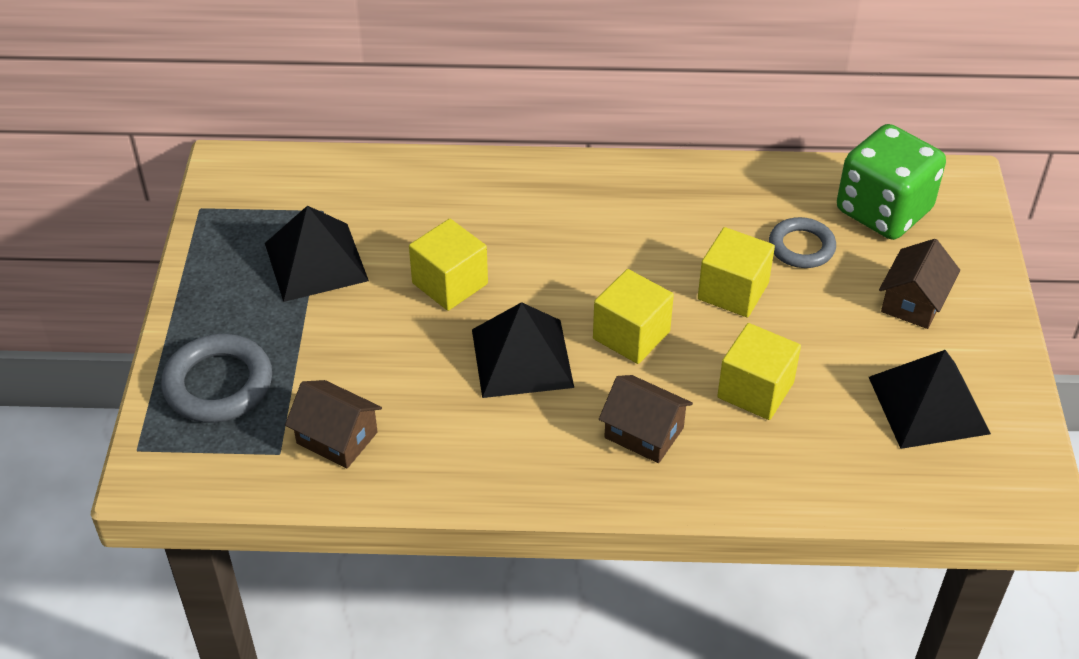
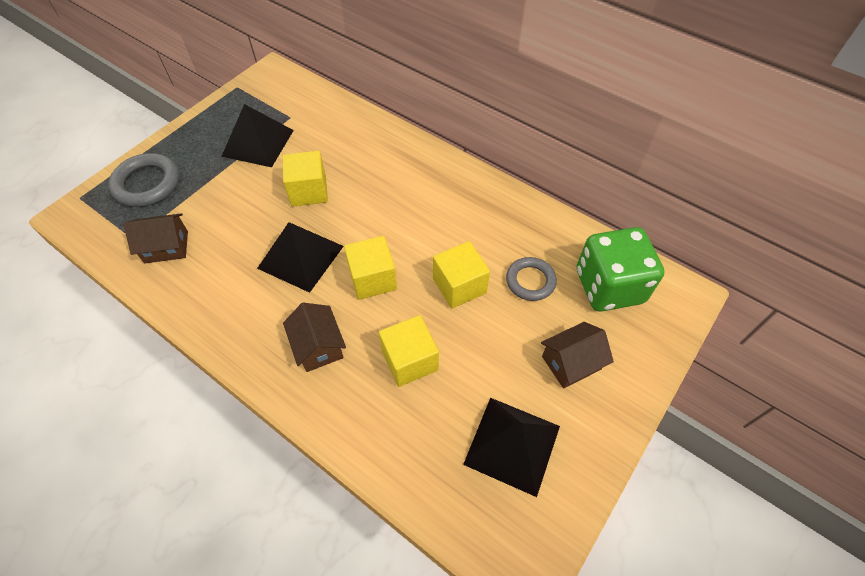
camera: 35 degrees right, 10 degrees up
(337, 438) = (166, 247): brown house -> brown house turned 75 degrees counterclockwise

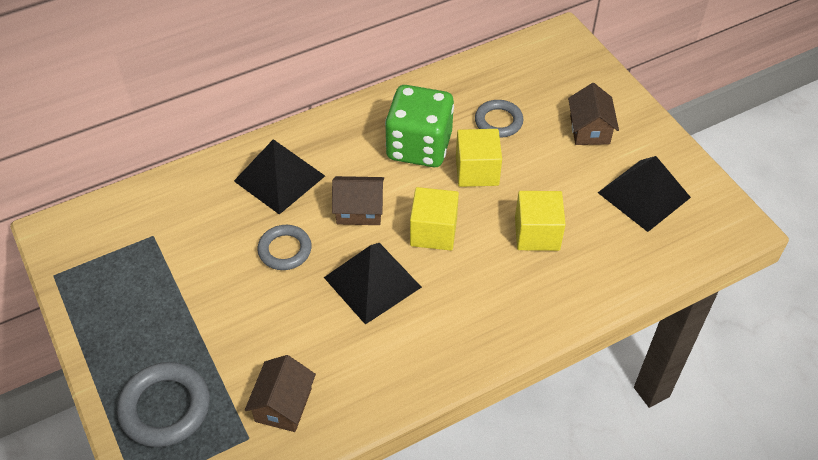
camera: 65 degrees left, 5 degrees down
(258, 143) = (174, 277): black pyramid -> black pyramid (279, 178)
(308, 191) = (285, 250): yellow cube -> grey ring
(318, 346) = (488, 297): brown house -> brown house (359, 210)
(609, 286) = (531, 75): green dice -> green dice (419, 146)

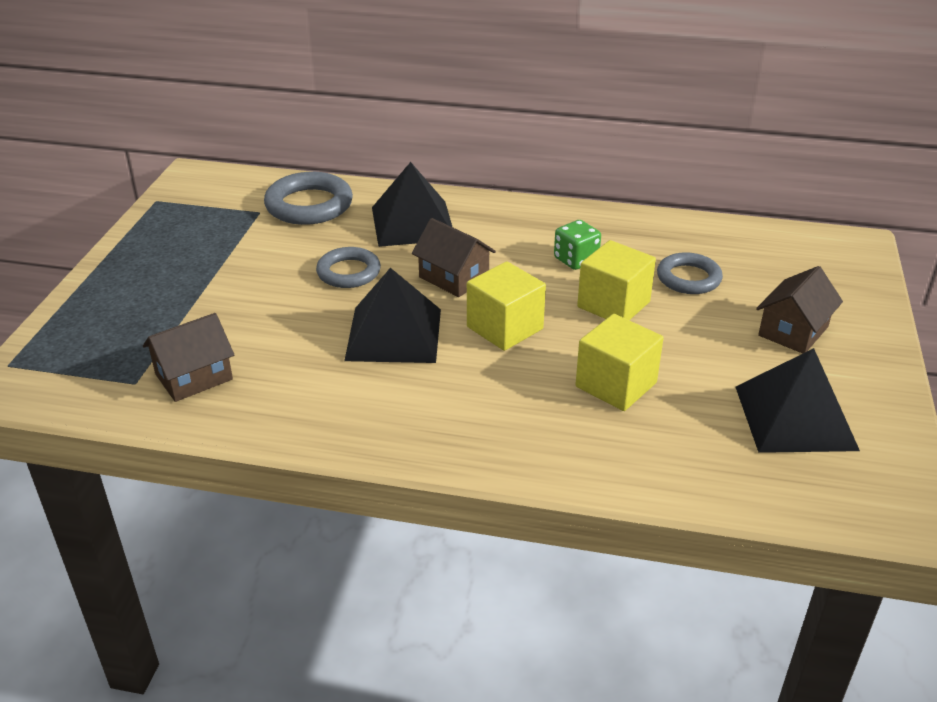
camera: 40 degrees right, 15 degrees down
(165, 407) = (106, 324): grey ring -> grey ring (309, 205)
(419, 146) = (576, 260): green dice -> green dice, size x0.48

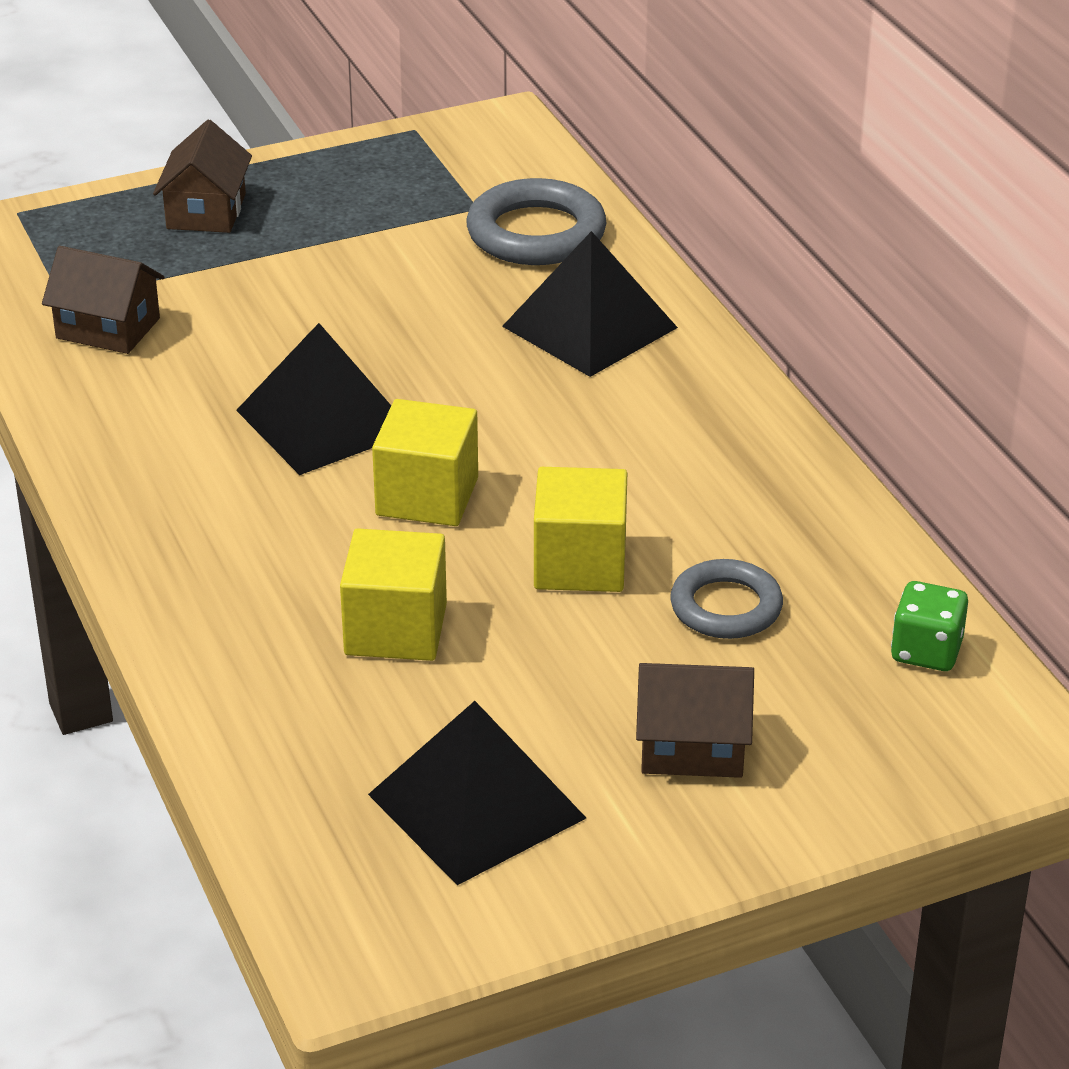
camera: 55 degrees right, 0 degrees up
(348, 272) = (418, 331): grey ring -> none
(454, 277) = (497, 412): brown house -> brown house (206, 211)
(576, 260) = (657, 492): green dice -> green dice (926, 651)

